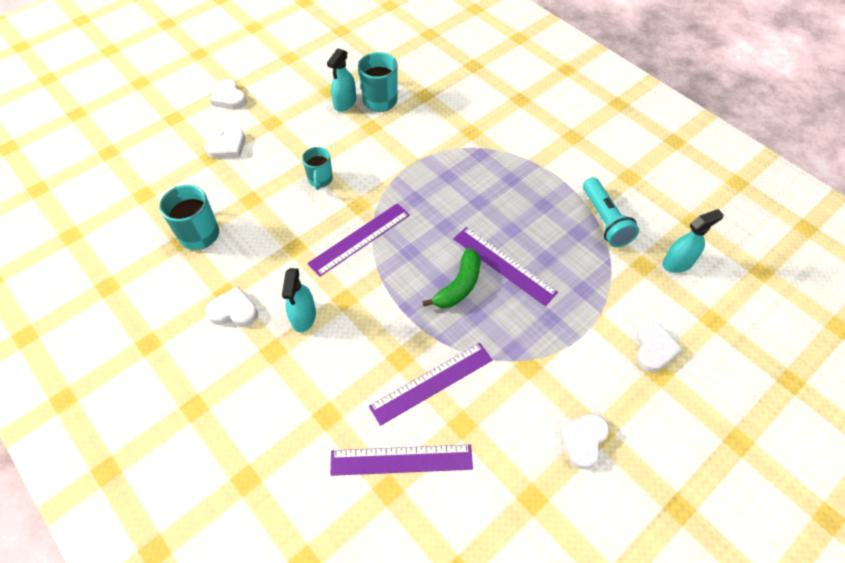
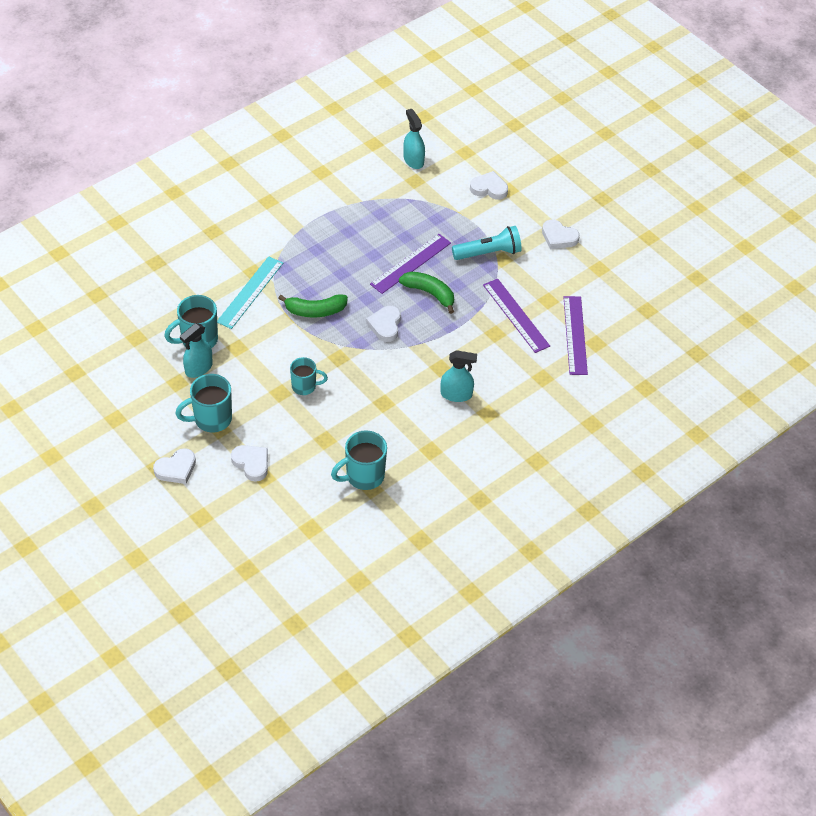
camera: 90 degrees left, 5 degrees down
(234, 311) = (449, 442): white heart -> white heart (385, 325)
(283, 116) = (211, 419): none -> turquoise mug
(345, 103) = (198, 368): turquoise spray bottle -> turquoise spray bottle turned 105 degrees clockwise
(360, 239) = (377, 357): purple ruler -> none
(422, 182) = (315, 311): none -> green banana
(443, 131) = (250, 292): none -> turquoise ruler
(605, 221) = (369, 195): turquoise flashlight -> turquoise flashlight (489, 253)

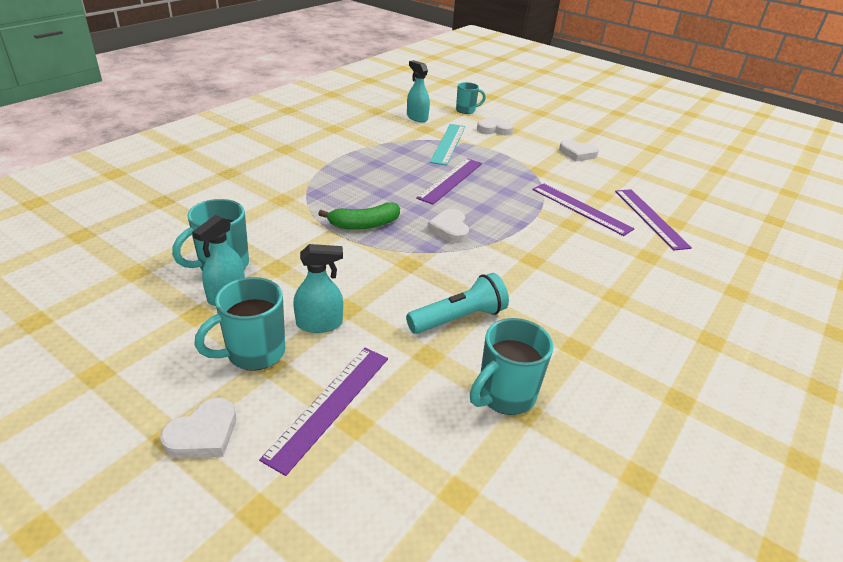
camera: 15 degrees left, 15 degrees down
(250, 292) = (282, 216): turquoise ruler -> turquoise ruler (448, 144)
(251, 463) = (329, 405): white heart -> purple ruler
(305, 386) = (377, 297): turquoise mug -> turquoise mug (466, 110)
(430, 293) = (483, 200): green banana -> none
(456, 394) = (567, 283): turquoise spray bottle -> turquoise spray bottle (319, 323)
(489, 253) = (522, 167): turquoise flashlight -> turquoise flashlight (459, 318)

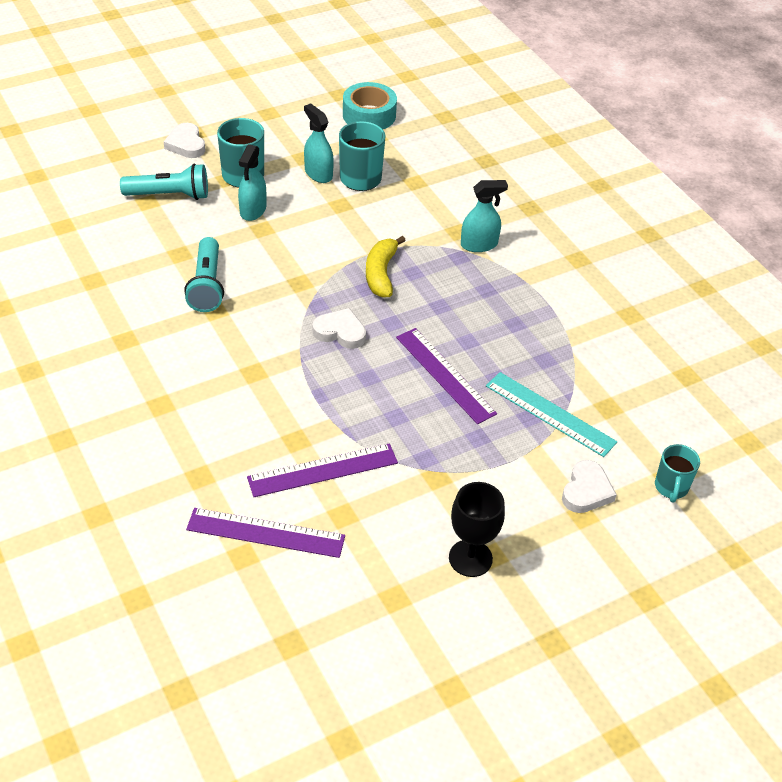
camera: 115 degrees right, 10 degrees up
(87, 286) = (369, 115): none -> turquoise tape
(329, 405) = (170, 195): purple ruler -> turquoise flashlight
(364, 224) = (381, 274): green banana -> yellow banana
(417, 117) = (651, 413): turquoise spray bottle -> turquoise spray bottle (479, 244)
(504, 395) = (113, 276): turquoise mug -> none
(577, 153) = (470, 558): white heart -> black goblet

